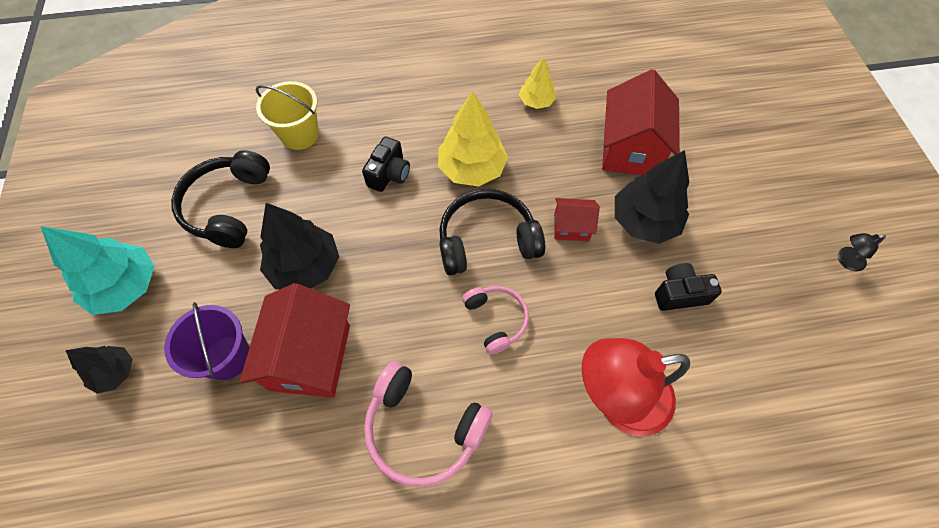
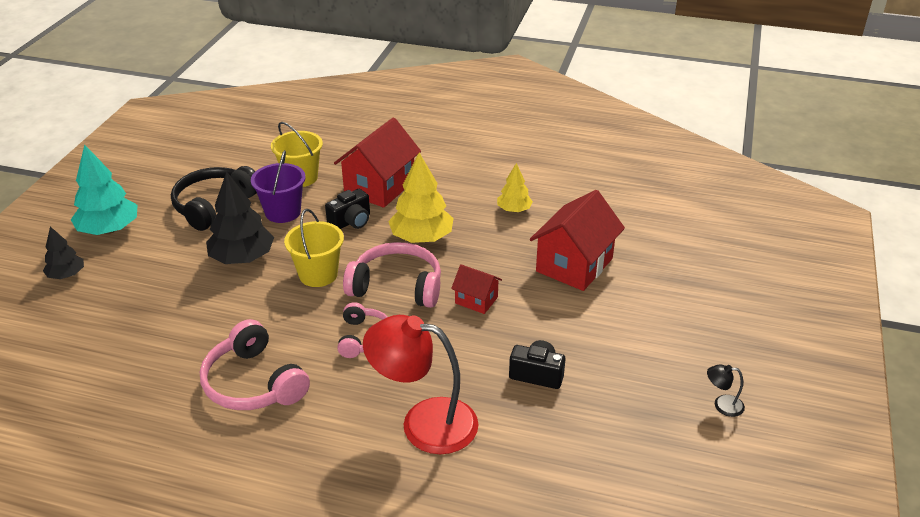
camera: 25 degrees right, 25 degrees down
(227, 357) = (146, 292): purple bucket -> purple bucket (283, 212)
(310, 357) = (204, 312): red house -> red house (379, 187)
(399, 256) = (318, 274): none -> yellow bucket
(487, 240) = (397, 286): black headphones -> pink headphones
(644, 221) = (545, 316): black tree -> none

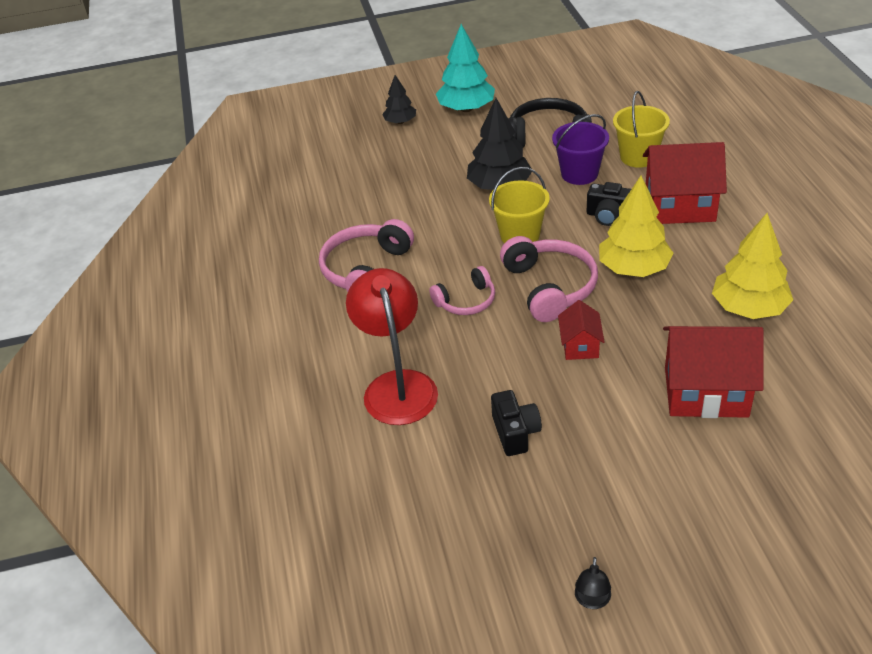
camera: 65 degrees right, 5 degrees up
(514, 210) = (749, 308): yellow tree -> yellow tree, size x1.74
(722, 405) = (592, 601): black lamp -> black lamp turned 150 degrees counterclockwise

